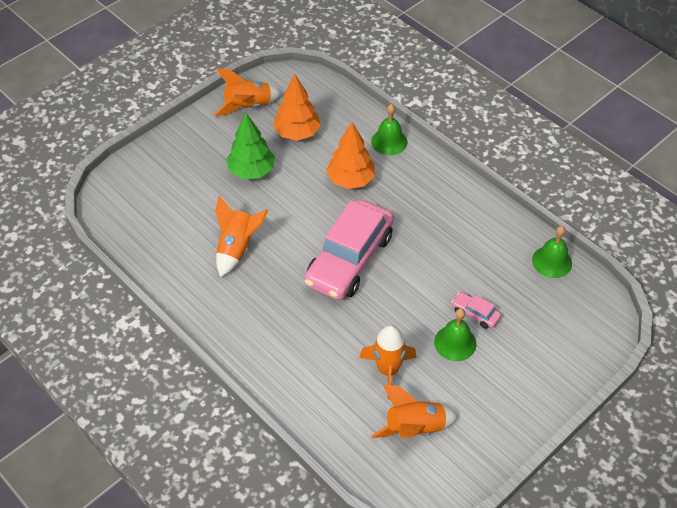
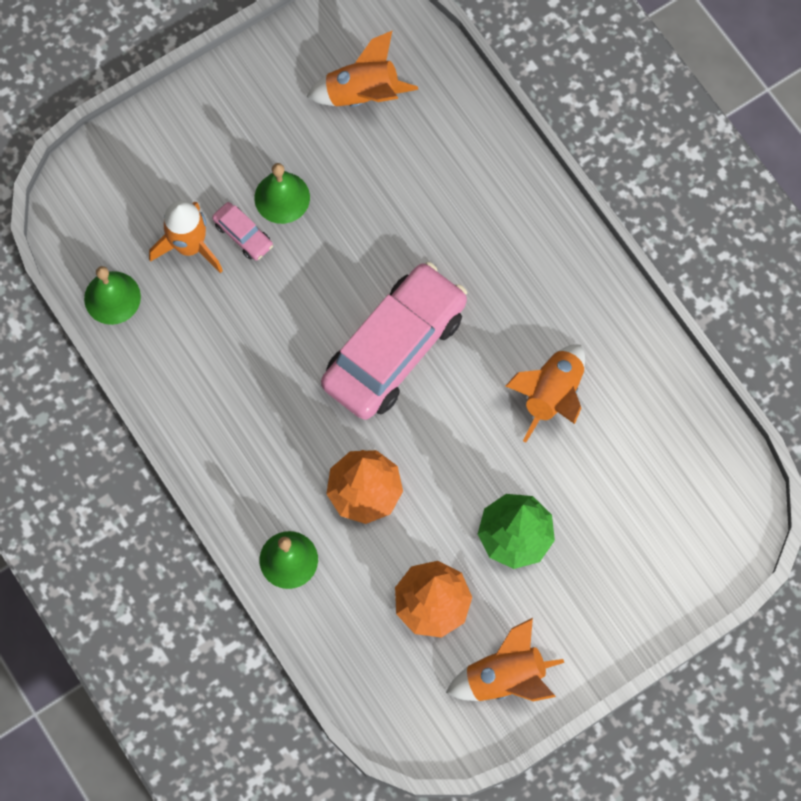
camera: 170 degrees left, 20 degrees up
(388, 370) = (378, 173): orange rocket -> orange rocket (189, 246)

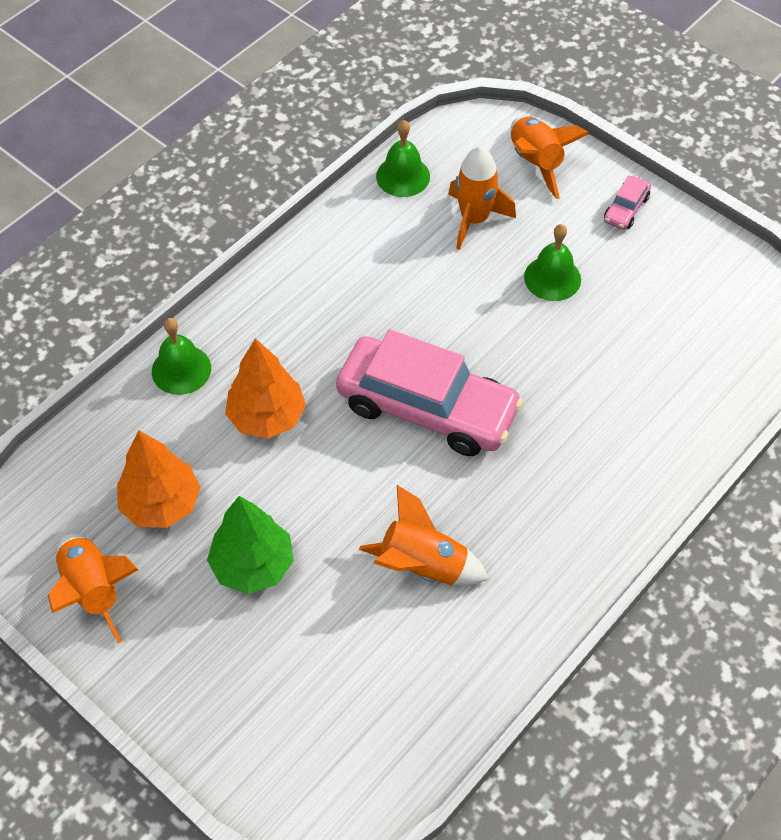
camera: 75 degrees right, 15 degrees down
(243, 235) = (501, 257): pink car -> pink car (626, 209)
(362, 94) = (691, 318): orange rocket -> orange rocket (535, 163)

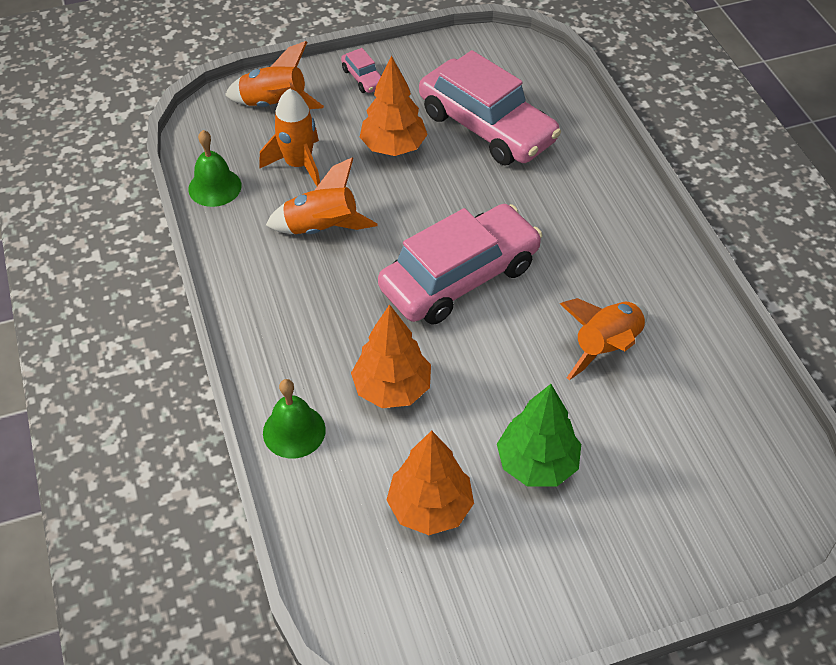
camera: 60 degrees left, 5 degrees down
(93, 590) = (489, 602): orange rocket -> orange rocket (322, 228)
(552, 278) = (393, 147): green bell -> orange tree
(640, 338) = (486, 127): none -> pink car

